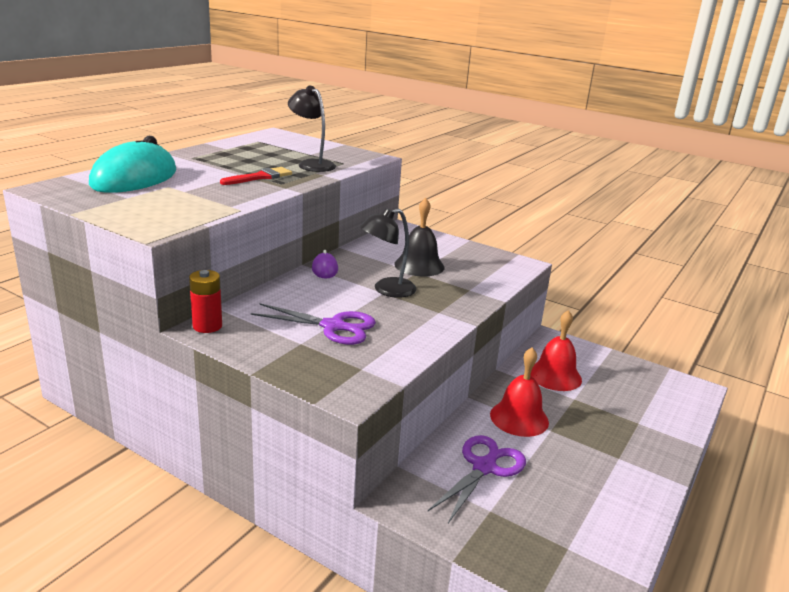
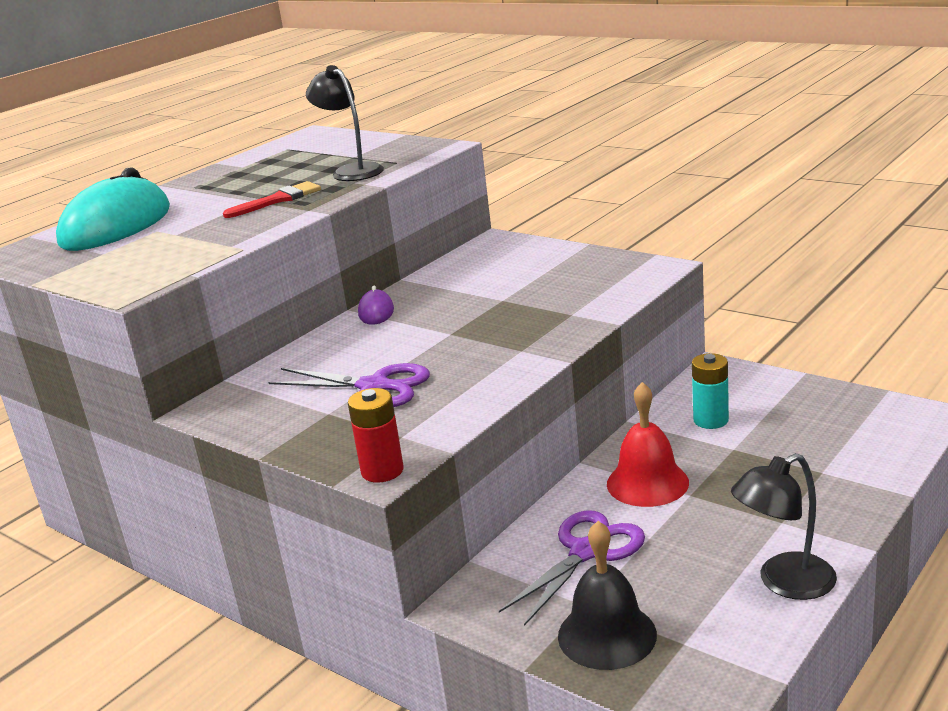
camera: 10 degrees right, 0 degrees up
(207, 326) = (212, 405): red battery -> red battery (382, 471)
(387, 290) = (455, 329): black lamp -> black lamp (784, 583)
(419, 265) = (507, 290): black bell -> black bell (607, 635)
(555, 376) = (711, 420): red bell -> turquoise battery

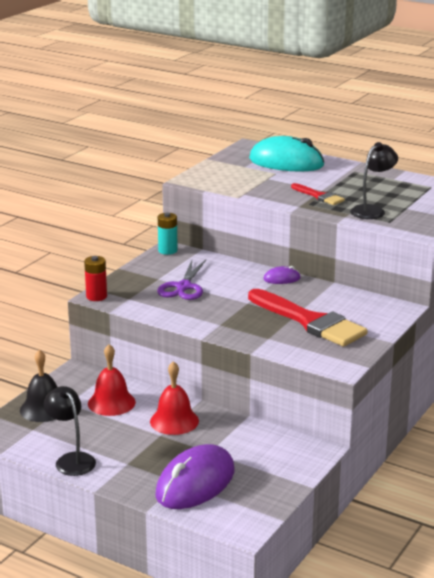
camera: 80 degrees right, 0 degrees up
(524, 289) = (310, 321): none -> red brush
(587, 551) = (111, 402): purple scissors -> red bell
(711, 420) = (245, 445): turquoise battery -> turquoise battery (167, 250)
(822, 456) = (195, 483): none -> purple mouse

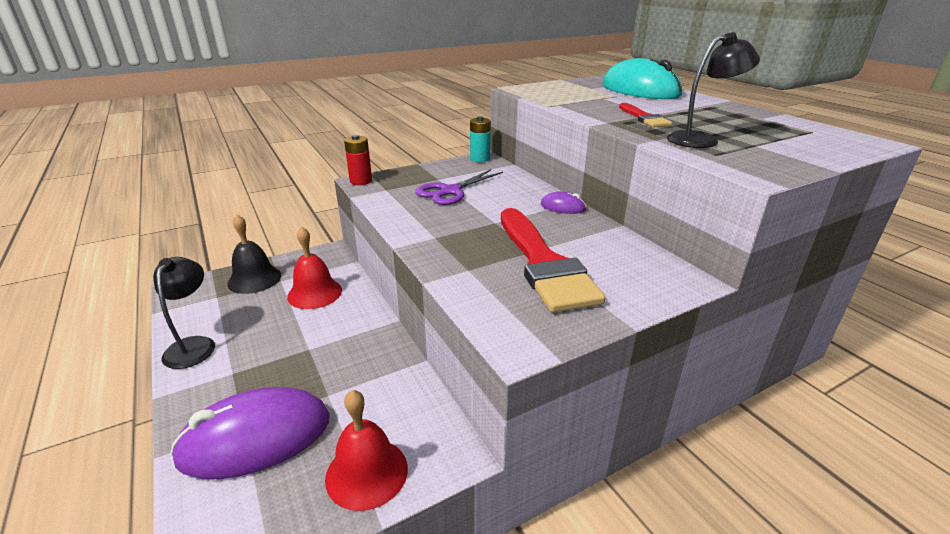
camera: 30 degrees right, 5 degrees up
(174, 421) = (342, 336): red bell -> red bell (366, 473)

